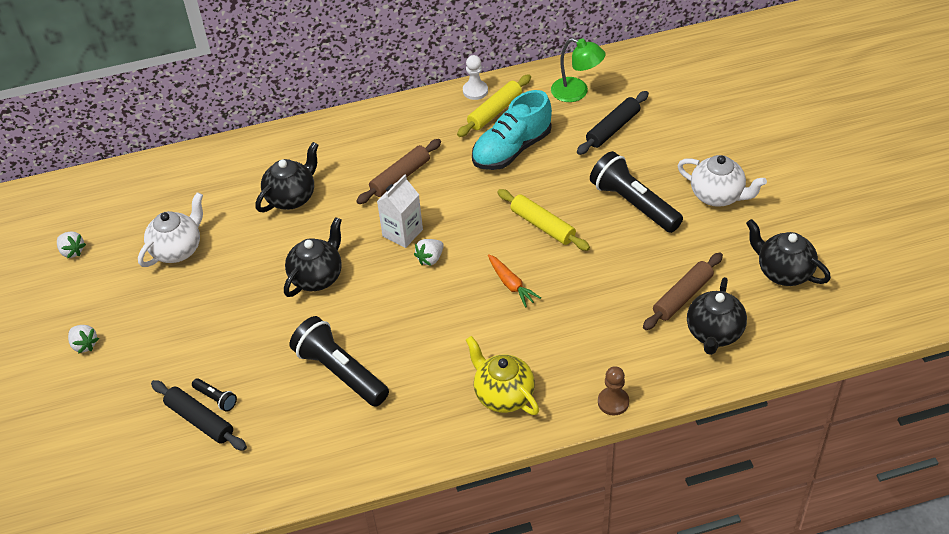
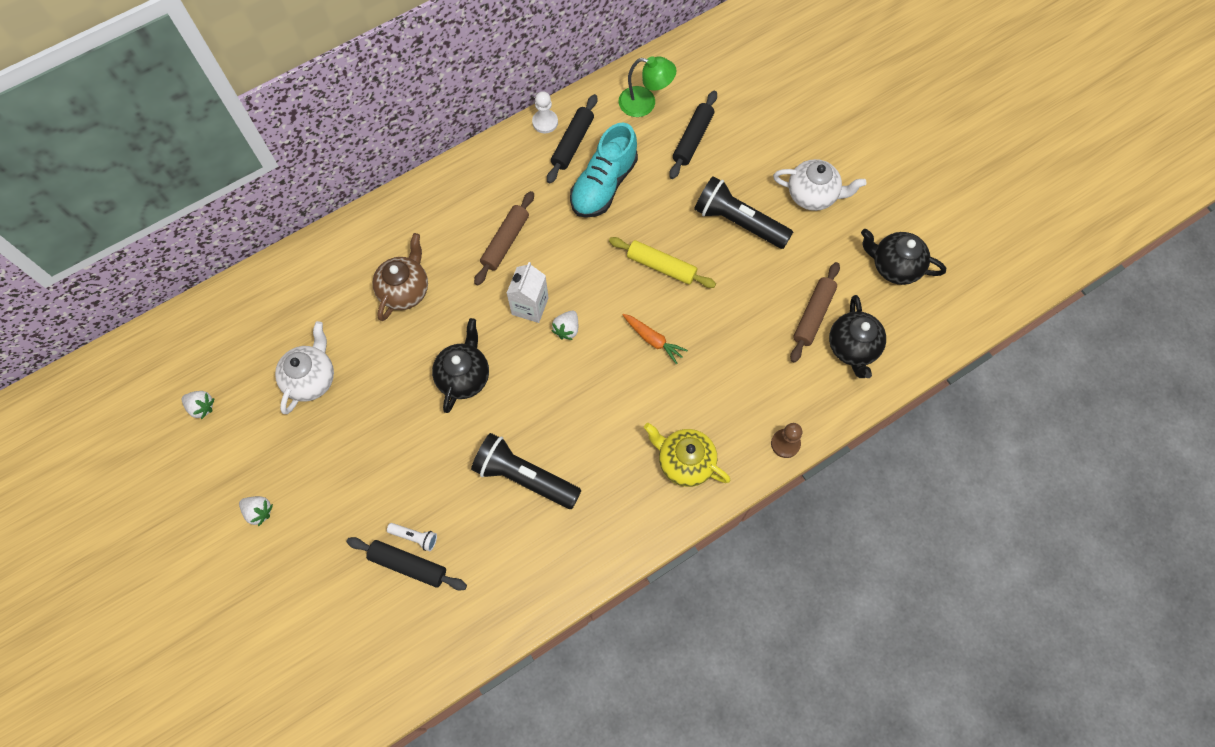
camera: 20 degrees left, 20 degrees up
(216, 398) = (415, 537): black flashlight -> white flashlight
(291, 197) = (405, 290): black teapot -> brown teapot
(494, 111) = (572, 143): yellow rolling pin -> black rolling pin

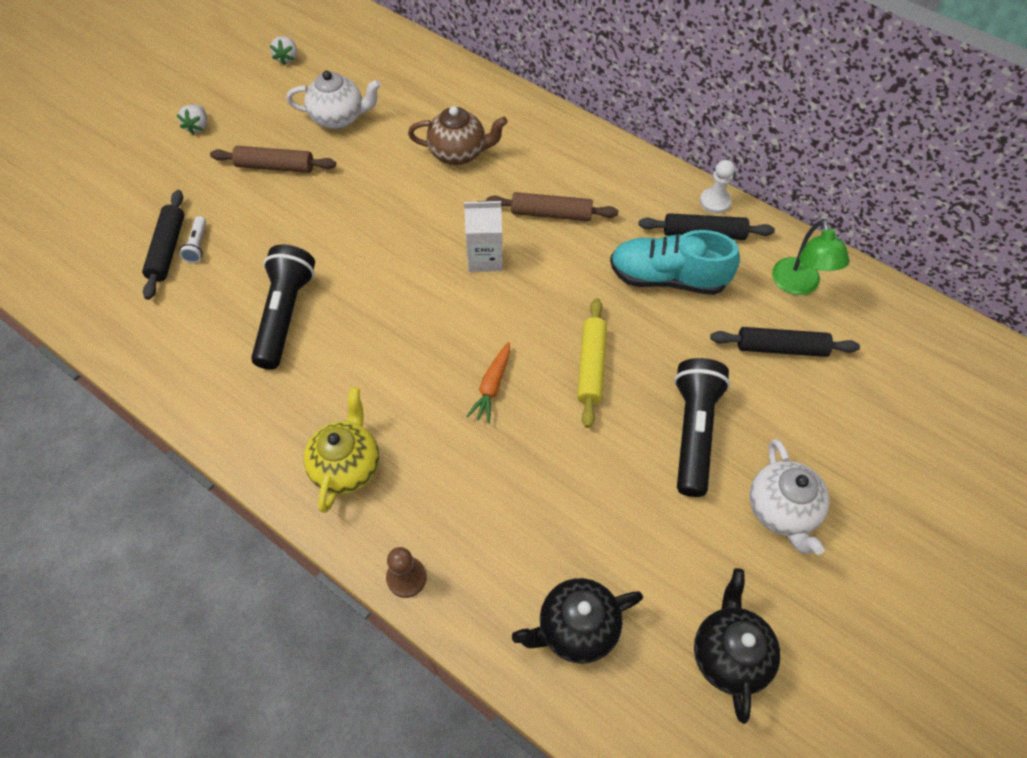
camera: 70 degrees right, 10 degrees down
(464, 376) = (382, 229): black teapot -> none
(567, 329) = (471, 299): white strawberry -> none
(813, 315) = (603, 561): brown rolling pin -> brown rolling pin (275, 166)

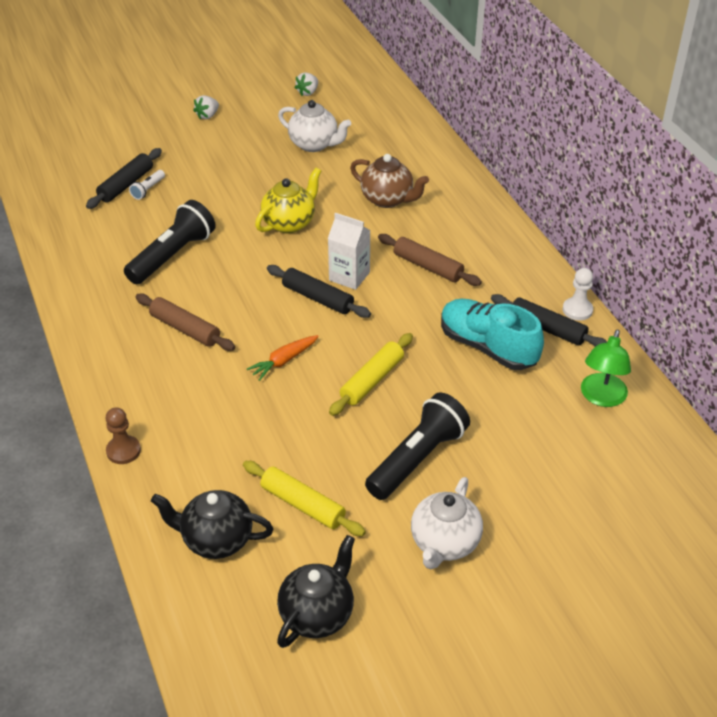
camera: 30 degrees right, 15 degrees down
(275, 166) = (242, 160): brown rolling pin -> brown rolling pin (185, 329)
(347, 466) = (139, 366): yellow teapot -> yellow teapot (289, 223)
(628, 541) = (302, 505): none -> yellow rolling pin
(781, 348) = (544, 434): black rolling pin -> black rolling pin (318, 298)

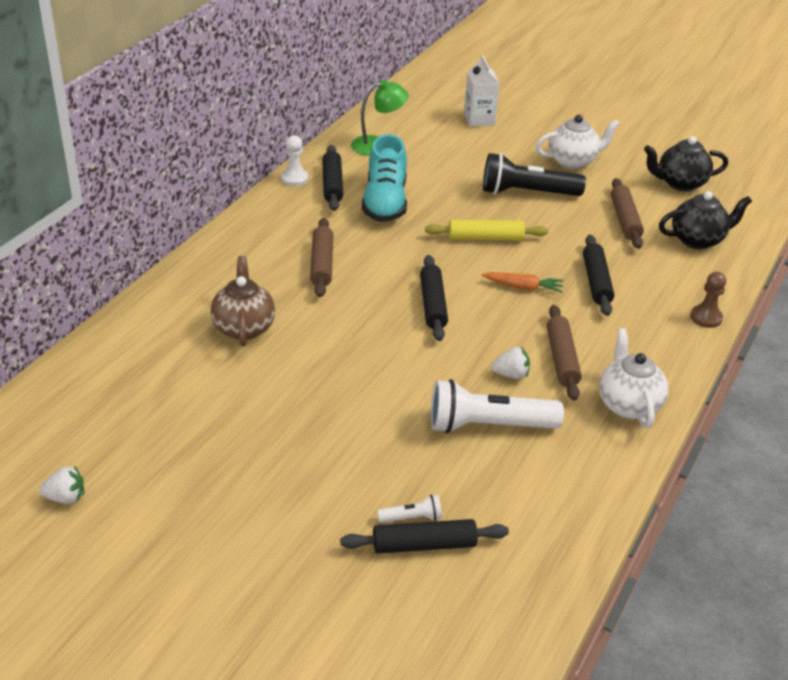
camera: 130 degrees left, 5 degrees down
(173, 256) = (488, 425): black flashlight -> white flashlight
(207, 116) = (206, 566): white strawberry -> white strawberry (511, 375)
(216, 539) = (698, 240): black teapot -> black teapot turned 75 degrees counterclockwise
(242, 413) = (596, 281): none -> black rolling pin
(289, 223) = (350, 373): yellow teapot -> none
(302, 505) = (625, 220): yellow rolling pin -> brown rolling pin
(314, 144) = (188, 428): white teapot -> white teapot (628, 405)
(349, 276) = (384, 300): white carton -> white carton (479, 119)

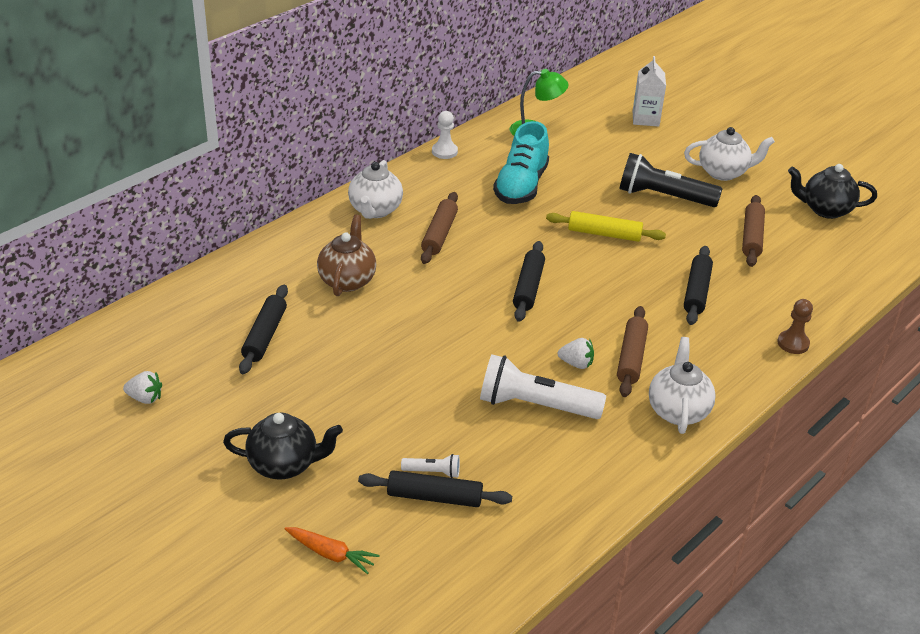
camera: 15 degrees right, 0 degrees up
(245, 249) = (375, 210): none -> white teapot
(332, 184) = (477, 162): black rolling pin -> black rolling pin (264, 336)
(523, 287) = (622, 286): orange carrot -> orange carrot (331, 554)
(698, 240) = (818, 268): black teapot -> black teapot (284, 465)

